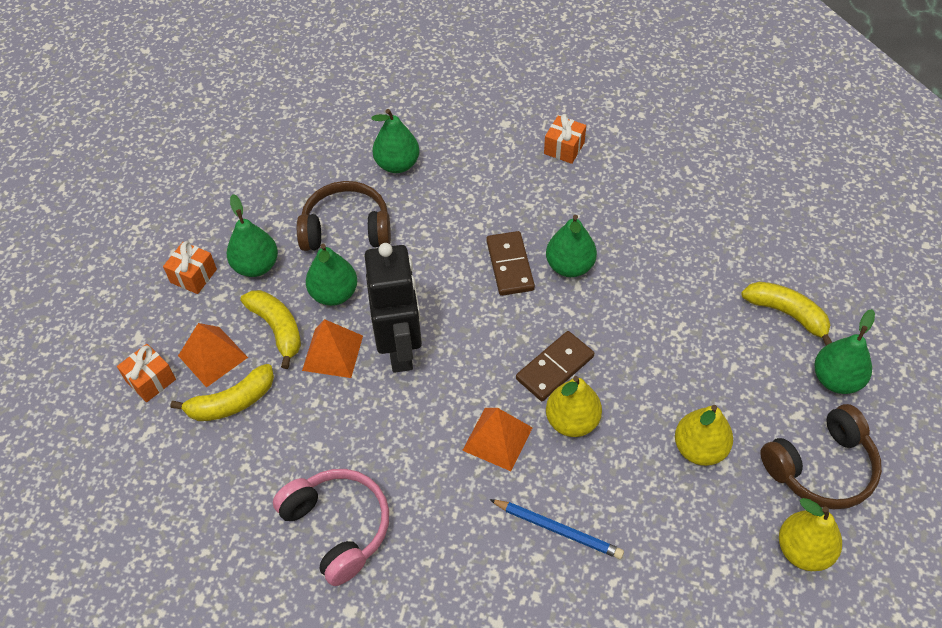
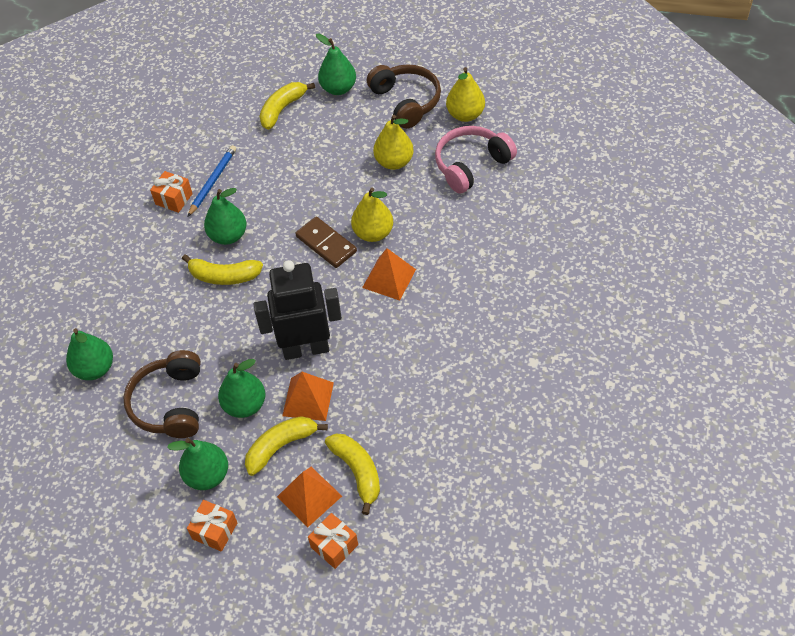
camera: 90 degrees left, 0 degrees up
(338, 527) = (469, 377): pink headphones -> pink headphones (471, 165)
(509, 265) = (224, 276): brown domino -> yellow banana
(557, 530) = (460, 240): blue pencil -> blue pencil (213, 182)
(564, 148) = (96, 241): orange gift -> orange gift (174, 199)

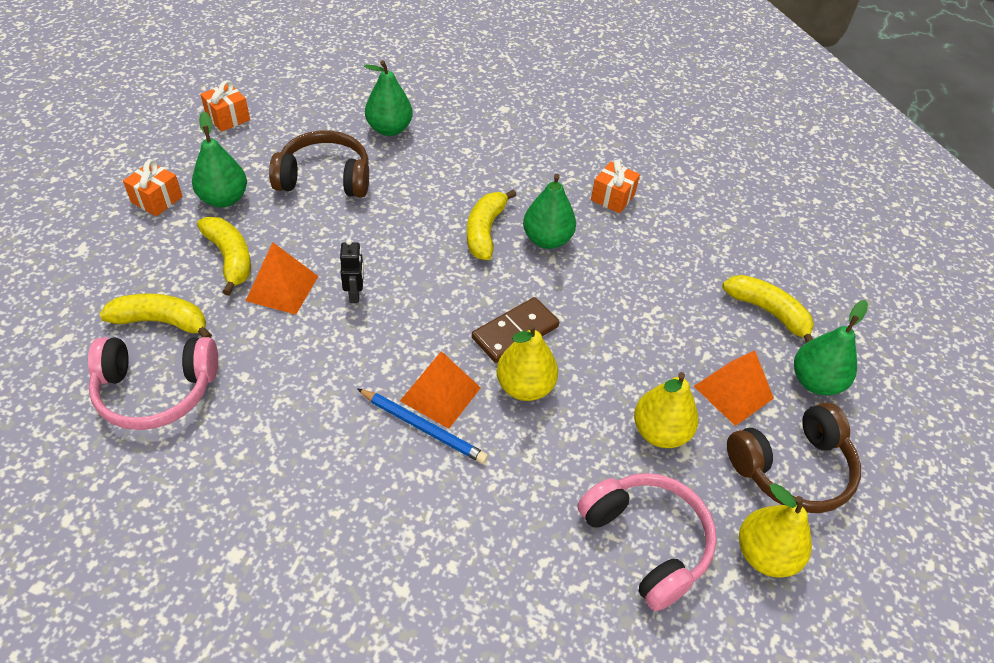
camera: 90 degrees right, 5 degrees down
(213, 182) = (637, 232): blue pencil -> blue pencil (422, 427)
(245, 405) = (297, 234): green pear -> none
(306, 348) = (355, 294): black robot -> black robot, size x0.42
(309, 496) = (155, 276): orange pyramid -> orange pyramid (733, 392)
(334, 546) = (82, 290): orange gift -> orange gift (228, 118)
(357, 472) = (162, 322): yellow banana -> yellow banana turned 150 degrees counterclockwise
(423, 451) = (156, 390): none -> pink headphones

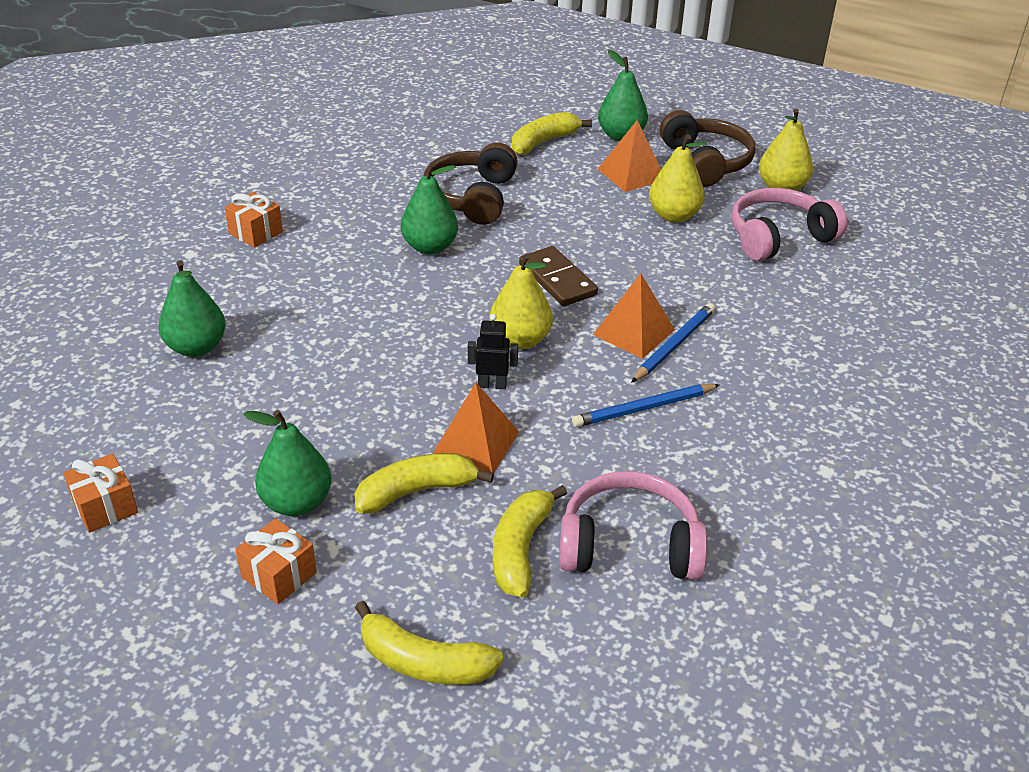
camera: 80 degrees left, 10 degrees down
(156, 390) = (629, 545): pink headphones -> pink headphones turned 90 degrees counterclockwise
(325, 178) = (280, 406): brown headphones -> brown headphones (472, 197)
(327, 402) = (644, 408): none -> blue pencil
(485, 231) = (408, 286): yellow banana -> yellow banana (423, 662)
(524, 387) = (625, 280): yellow pear -> yellow pear (520, 340)
(612, 197) = (374, 199): orange gift -> orange gift (256, 233)

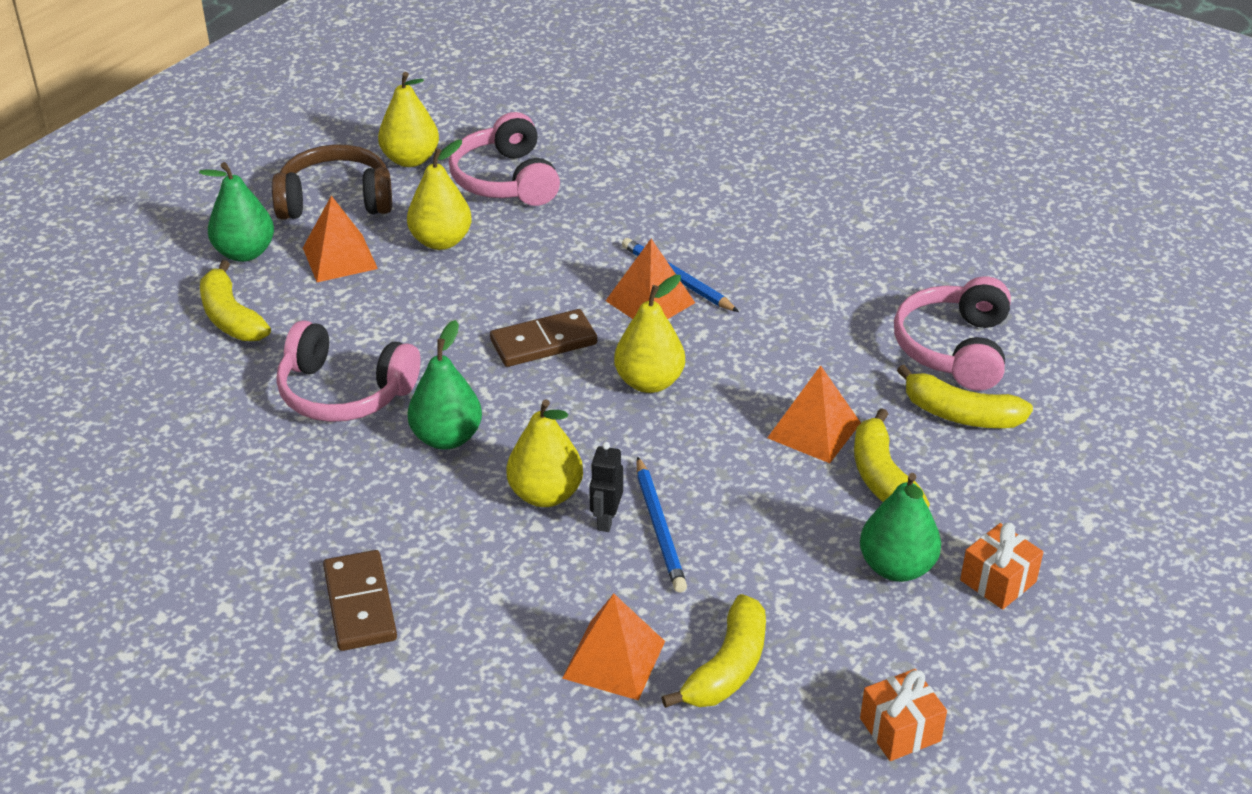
camera: 80 degrees left, 0 degrees up
(196, 347) = (614, 659): green pear -> orange pyramid
(256, 233) = (360, 604): orange gift -> brown domino
(372, 299) = (545, 494): none -> yellow pear
(423, 662) = (1095, 486): yellow banana -> yellow banana (727, 667)
(472, 197) = (344, 392): brown headphones -> pink headphones
(492, 385) = (723, 410): black robot -> black robot (606, 520)
(644, 408) = (772, 313): blue pencil -> blue pencil (659, 528)

